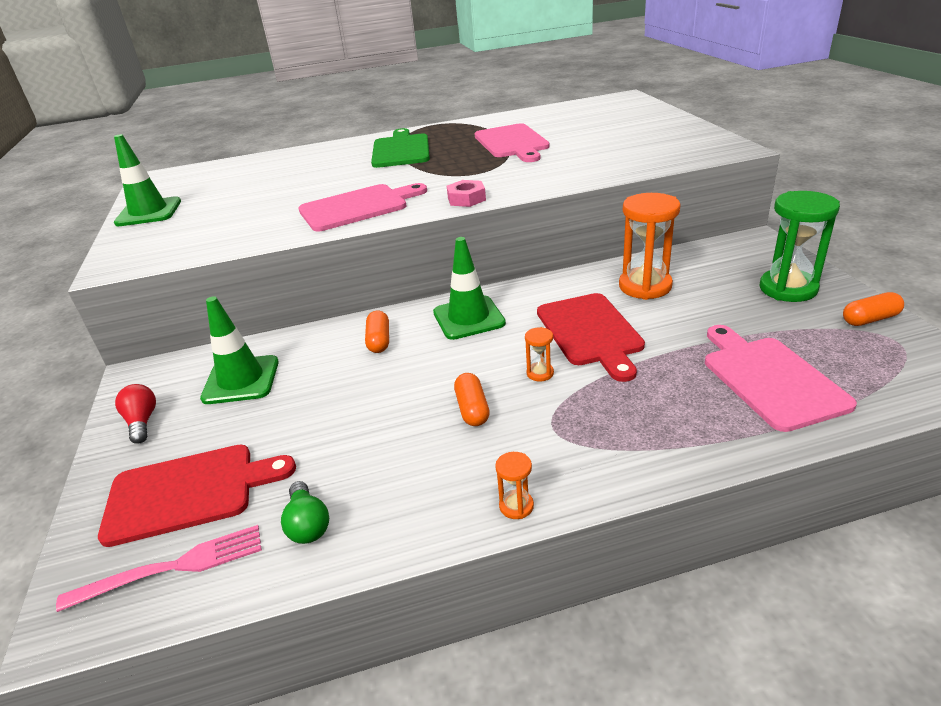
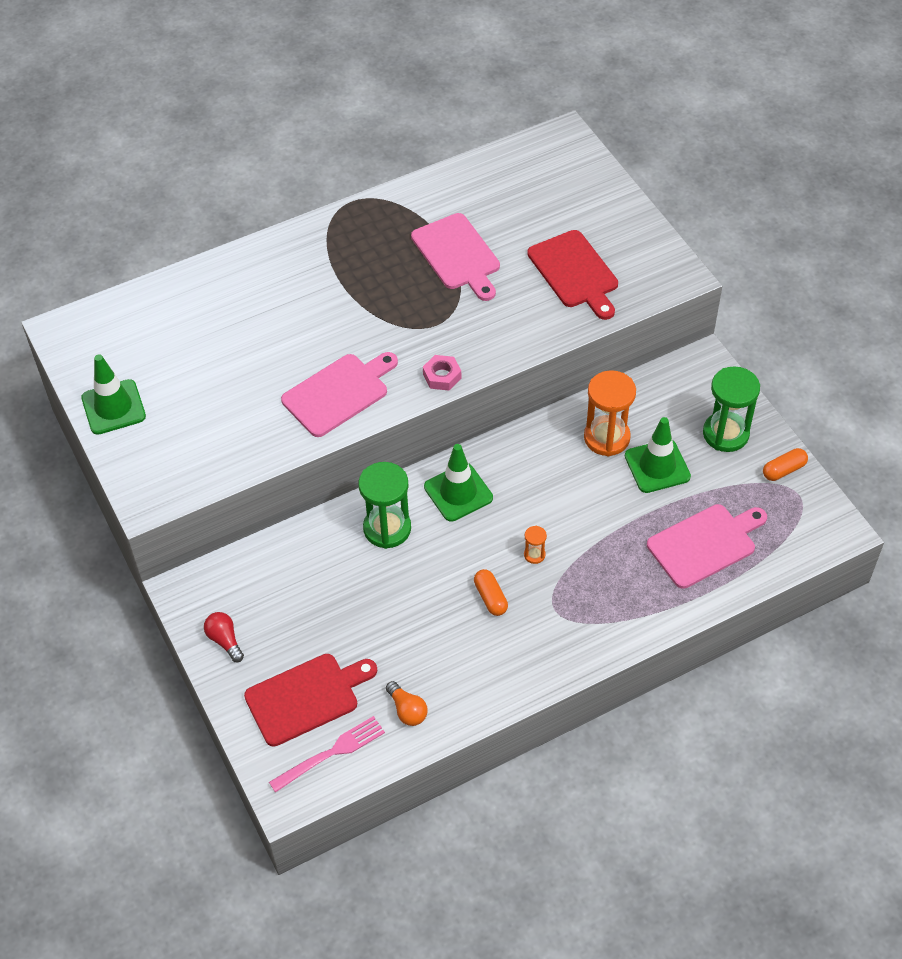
camera: 15 degrees left, 20 degrees up
(241, 380) = (284, 587): green traffic cone -> green traffic cone (657, 466)
(308, 524) = (407, 710): green light bulb -> orange light bulb
(379, 340) = (387, 528): orange capsule -> green hourglass
(401, 150) = (336, 269): green cutting board -> none
(516, 506) = (542, 677): orange hourglass -> none
(591, 332) = (567, 503): red cutting board -> red cutting board (575, 273)
(769, 378) = (705, 544): pink cutting board -> pink cutting board turned 90 degrees clockwise

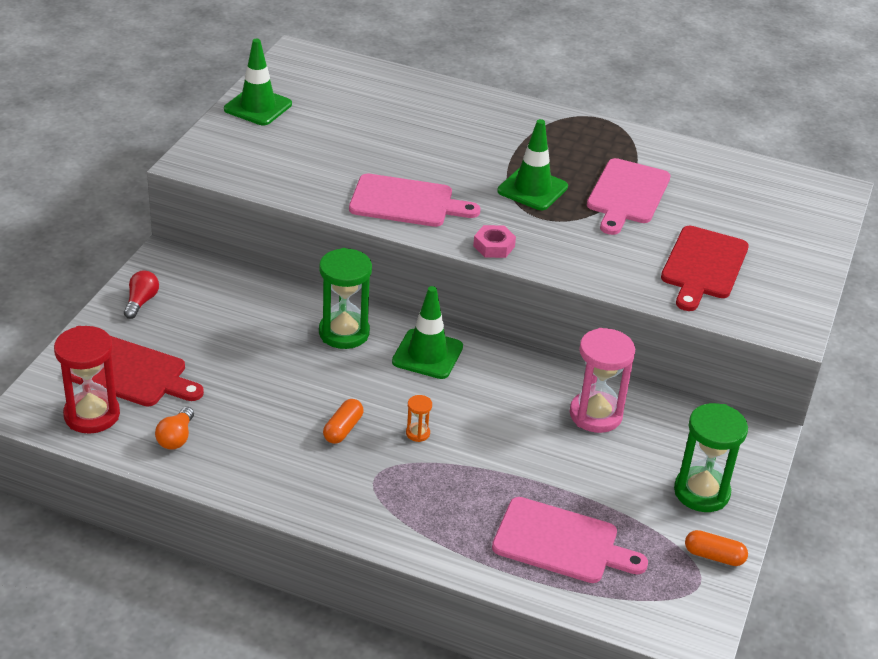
camera: 45 degrees right, 15 degrees down
(332, 752) = (92, 415): pink fork -> red hourglass
(606, 437) = (595, 415): orange hourglass -> pink hourglass
(657, 466) = (606, 464): green traffic cone -> green traffic cone (532, 189)

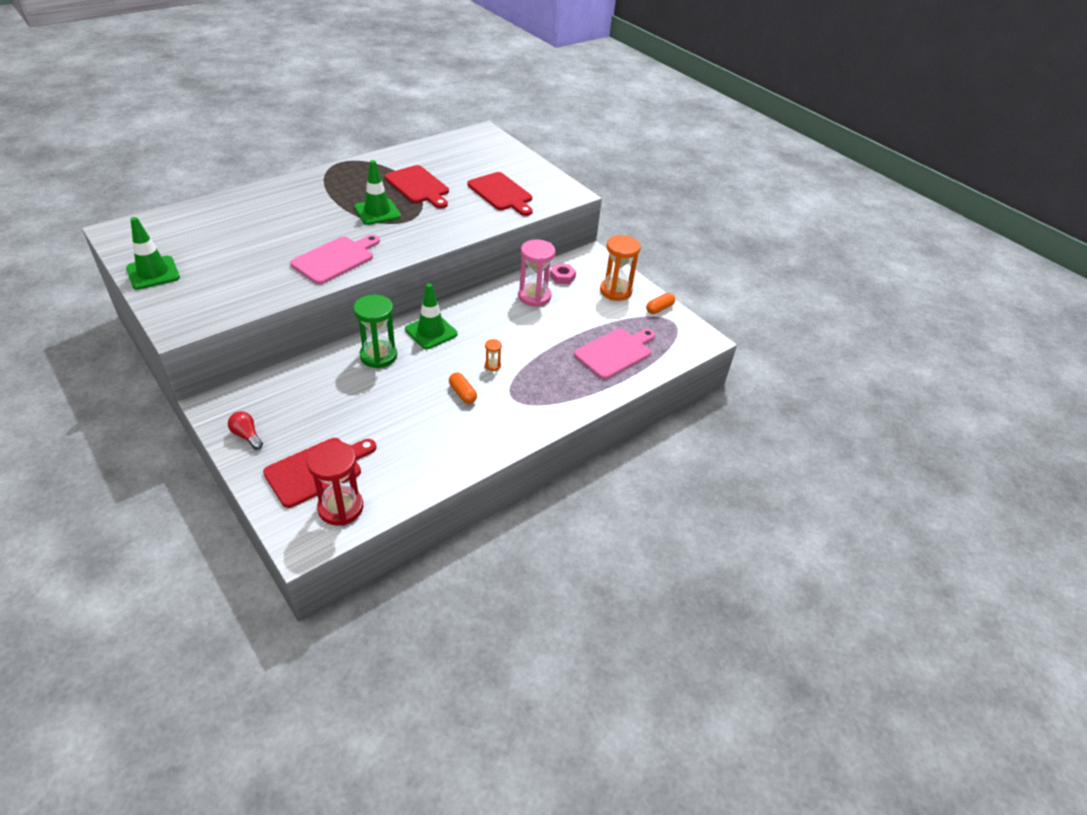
camera: 60 degrees left, 5 degrees up
(176, 437) = (403, 472): orange light bulb -> none
(494, 246) = (413, 247): pink nut -> pink nut (562, 277)
(627, 195) = (418, 186): pink cutting board -> red cutting board
(701, 492) = (615, 291): green hourglass -> orange hourglass

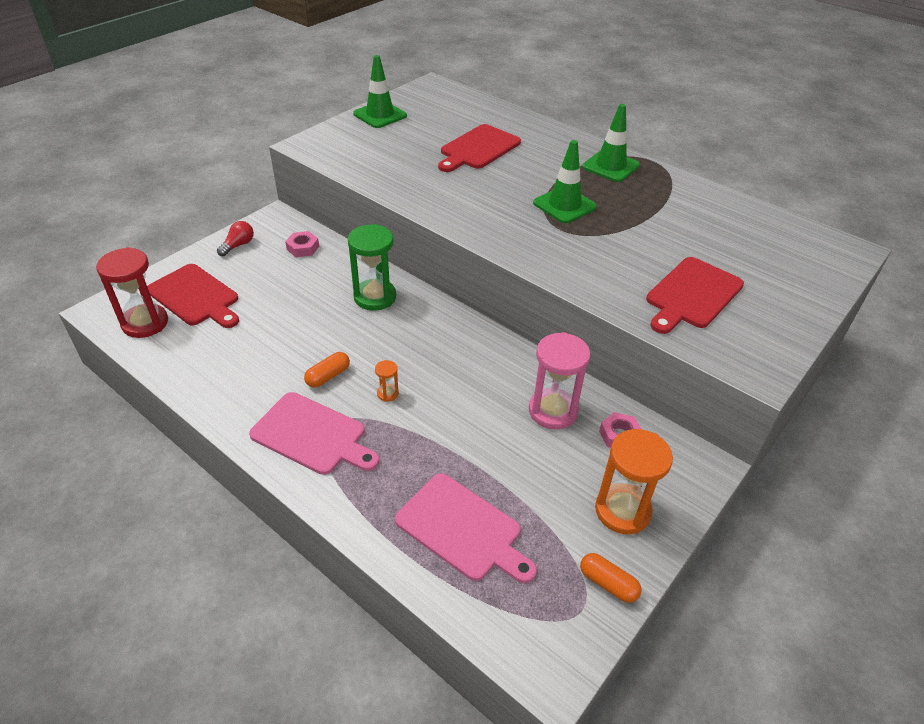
camera: 80 degrees right, 0 degrees up
(280, 391) = (303, 248): none -> pink nut
(335, 259) = (452, 198): pink cutting board -> pink cutting board (312, 435)
(418, 186) = (647, 223): red cutting board -> red cutting board (478, 149)
(431, 332) = (432, 327): green traffic cone -> green traffic cone (610, 166)

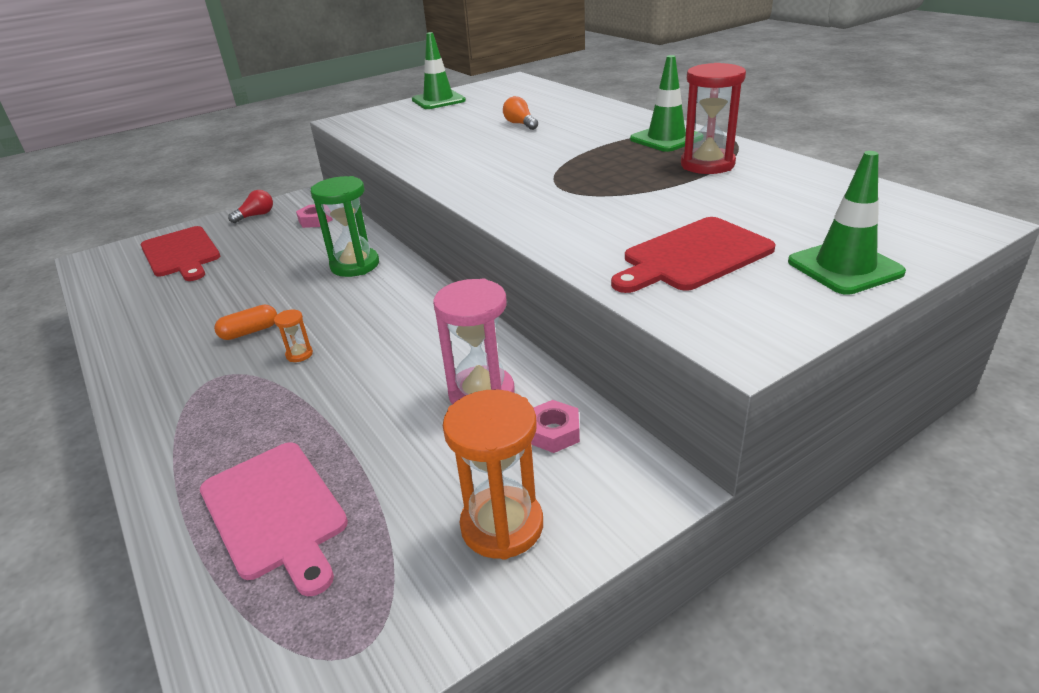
camera: 20 degrees right, 10 degrees down
(145, 323) = (118, 271): red hourglass -> red hourglass (707, 165)
(312, 435) = (188, 386): pink cutting board -> none
(478, 149) = (520, 124): red cutting board -> orange light bulb
(564, 205) = (583, 169): green traffic cone -> green traffic cone (844, 267)
(608, 583) = (421, 621): orange capsule -> none

